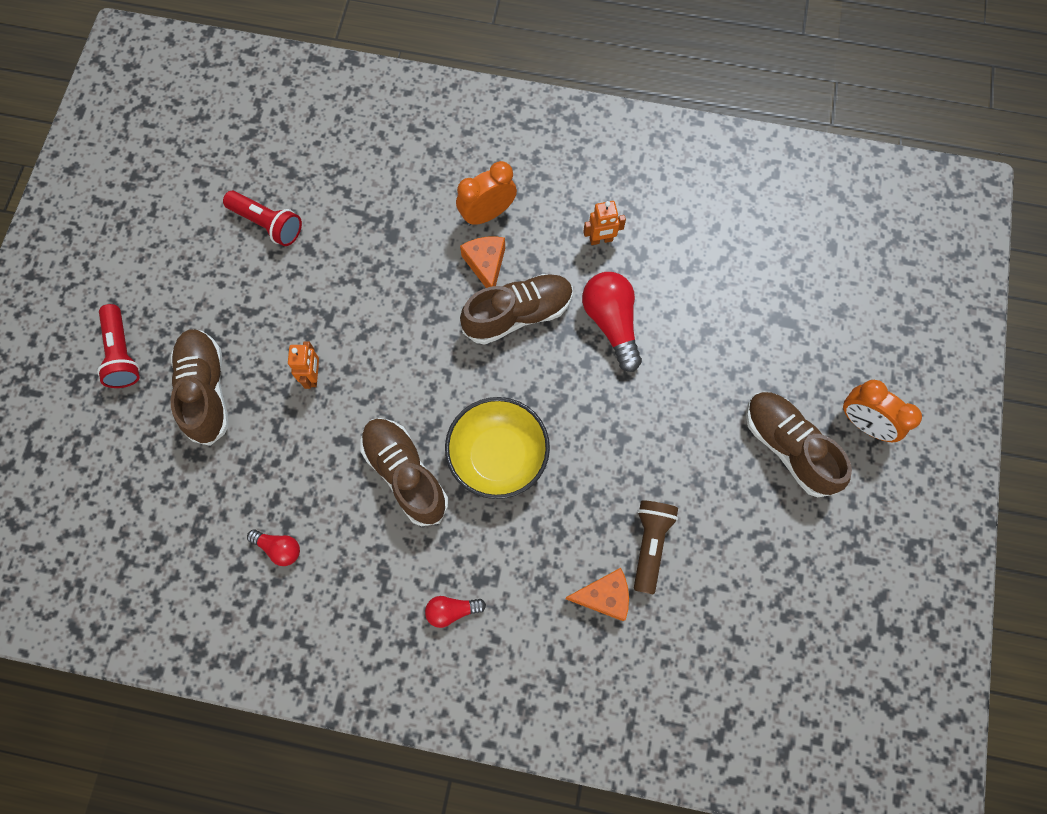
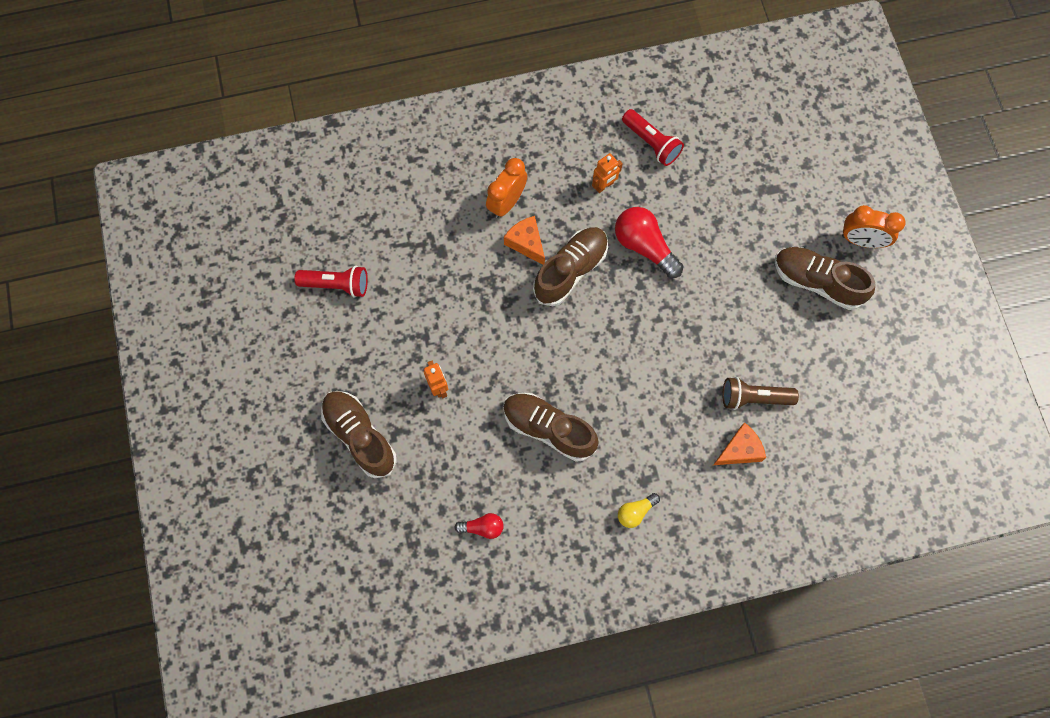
camera: 25 degrees left, 0 degrees up
(122, 353) = (276, 437): red flashlight -> red flashlight (651, 143)
(452, 610) = (635, 512): red light bulb -> yellow light bulb
(498, 456) = (611, 384): yellow bowl -> none
(650, 544) = (754, 398): brown flashlight -> brown flashlight turned 75 degrees counterclockwise

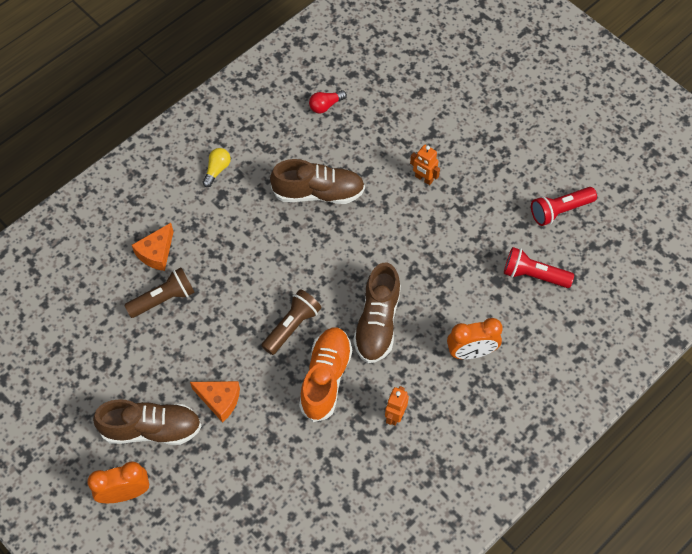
camera: 150 degrees right, 10 degrees down
(360, 436) = (457, 117): brown shoe -> none
(507, 202) = (471, 352): orange clock -> orange clock turned 75 degrees clockwise
(526, 243) = (430, 326): orange cheese -> orange cheese (219, 400)
(644, 246) = (326, 378): red light bulb -> orange shoe
(648, 308) = (292, 326): none -> brown flashlight
(651, 143) = (376, 483): red flashlight -> red flashlight (534, 275)

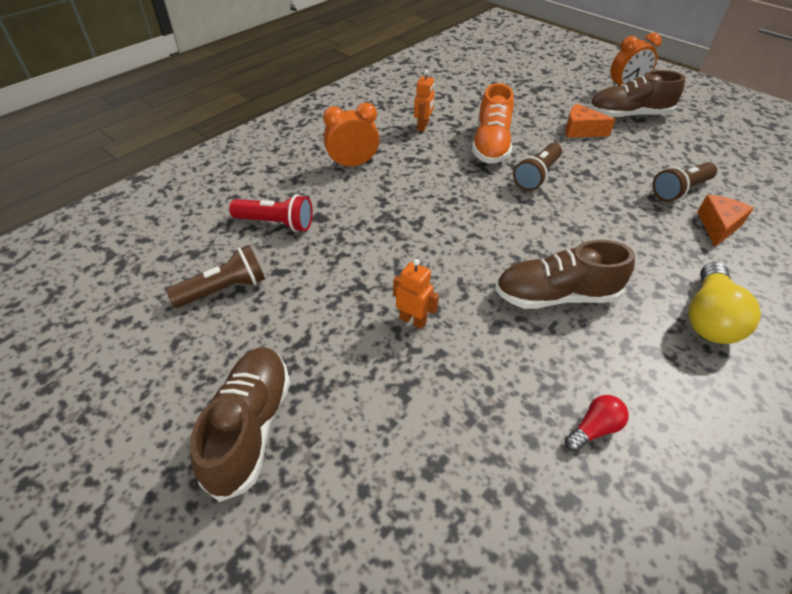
camera: 175 degrees right, 15 degrees down
(217, 170) = (709, 318): yellow light bulb -> yellow light bulb, size x1.84
(377, 322) = (450, 181): brown shoe -> brown shoe (250, 427)
(560, 210) = (224, 289): red flashlight -> brown flashlight

